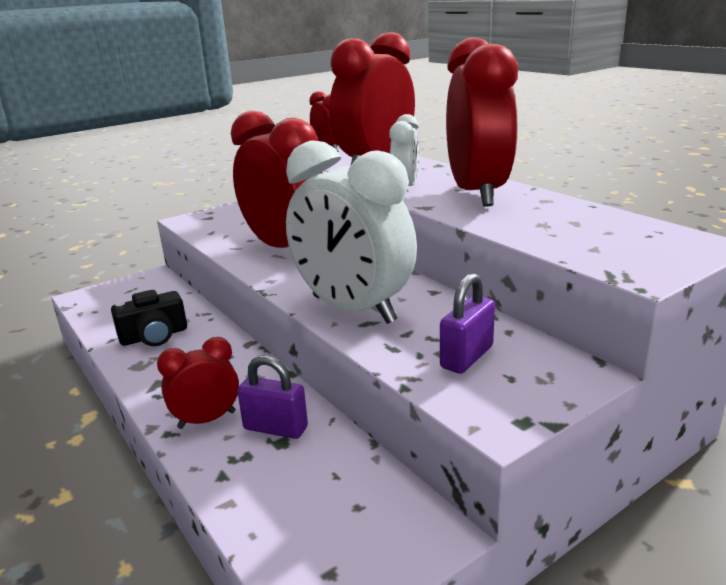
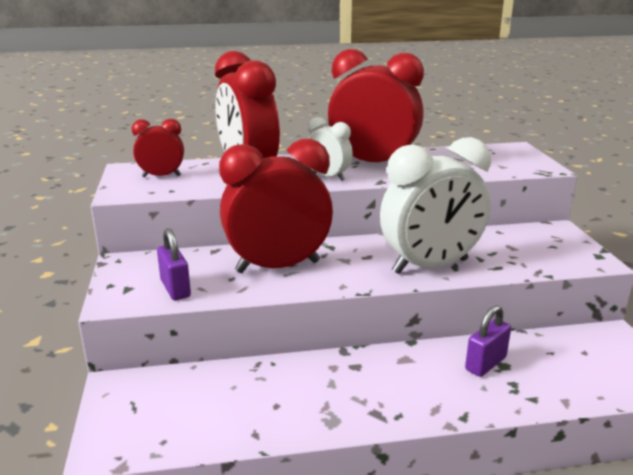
camera: 65 degrees left, 0 degrees up
(154, 336) = (278, 402): black camera -> none
(207, 420) = (456, 393): red clock -> none
(466, 357) = (524, 250): purple padlock -> purple padlock (175, 288)

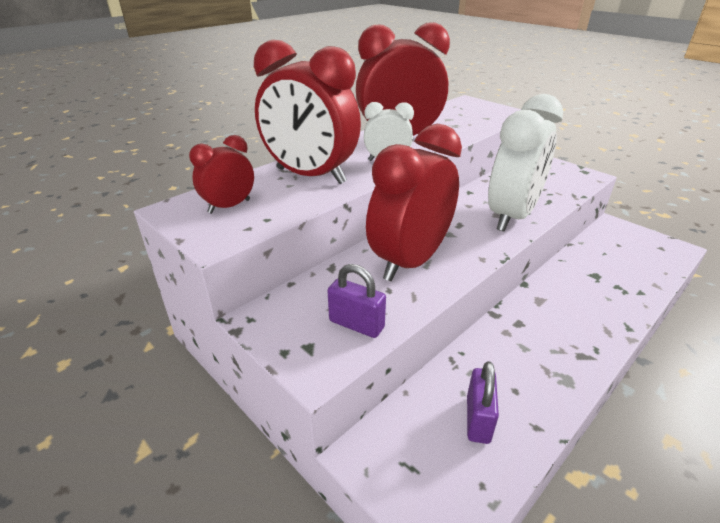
camera: 35 degrees left, 10 degrees up
(485, 364) = (586, 279): purple padlock -> purple padlock (478, 419)

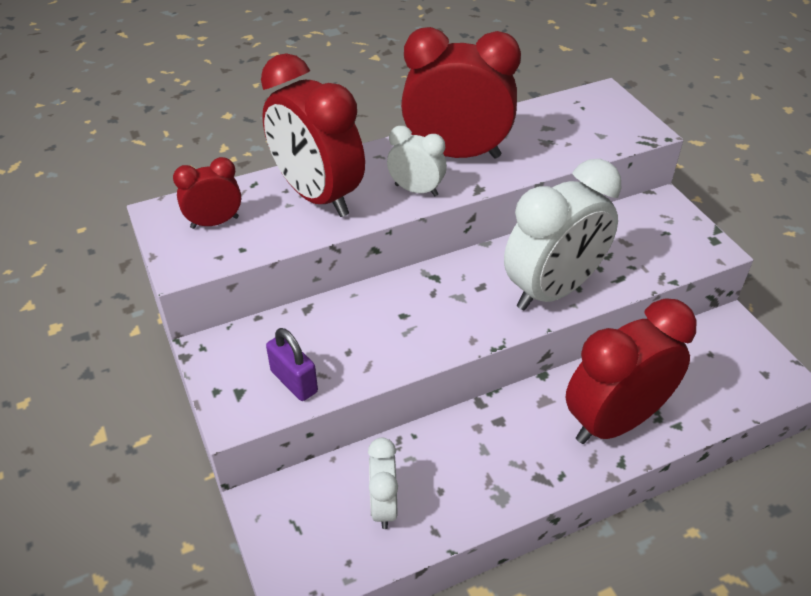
camera: 20 degrees right, 10 degrees up
(410, 262) = (391, 323): red clock -> red clock (614, 421)
(478, 419) = (384, 506): purple padlock -> white clock

